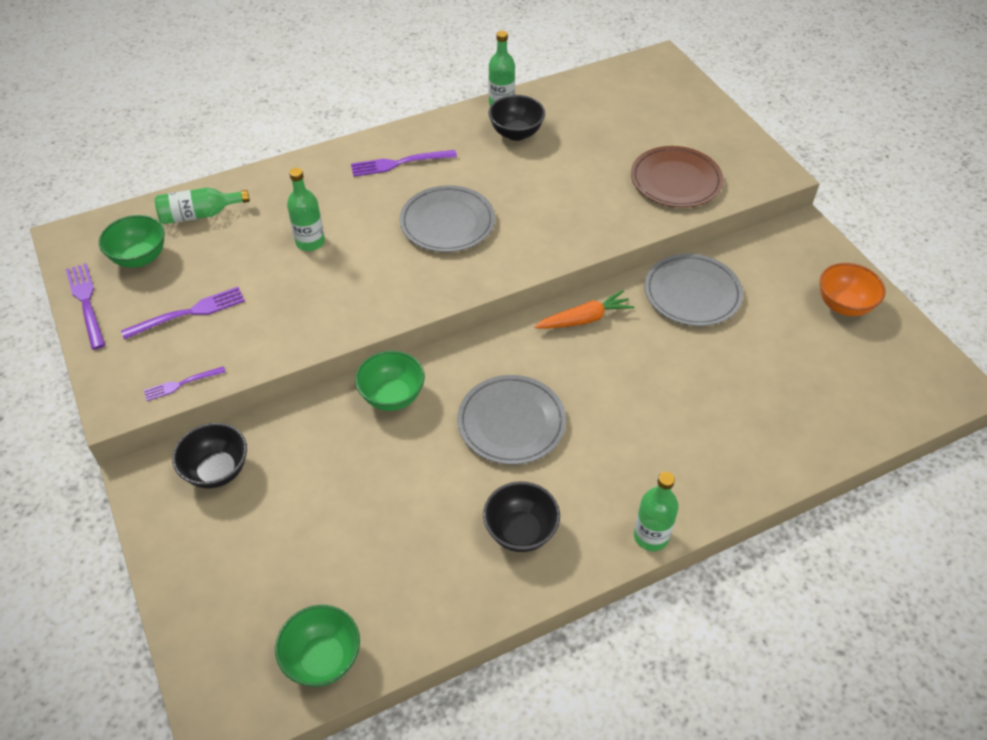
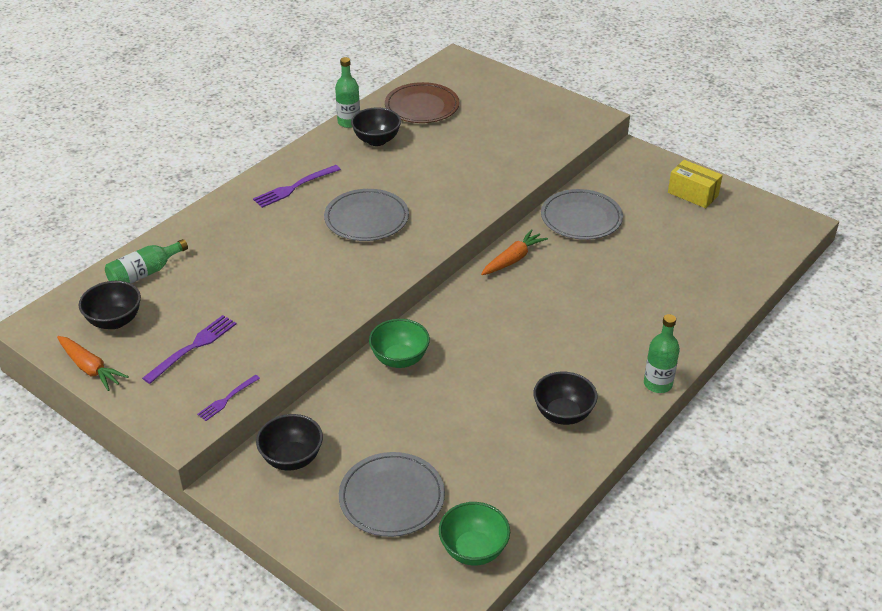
camera: 25 degrees left, 10 degrees down
(86, 302) = (90, 368): purple fork -> orange carrot
(140, 258) = (115, 321): green bowl -> black bowl
(310, 242) = (261, 265): green bottle -> none
(511, 422) = (506, 346): grey plate -> grey plate (392, 497)
(676, 180) = (525, 140): brown plate -> brown plate (422, 106)
(844, 305) = (693, 194): orange bowl -> yellow box

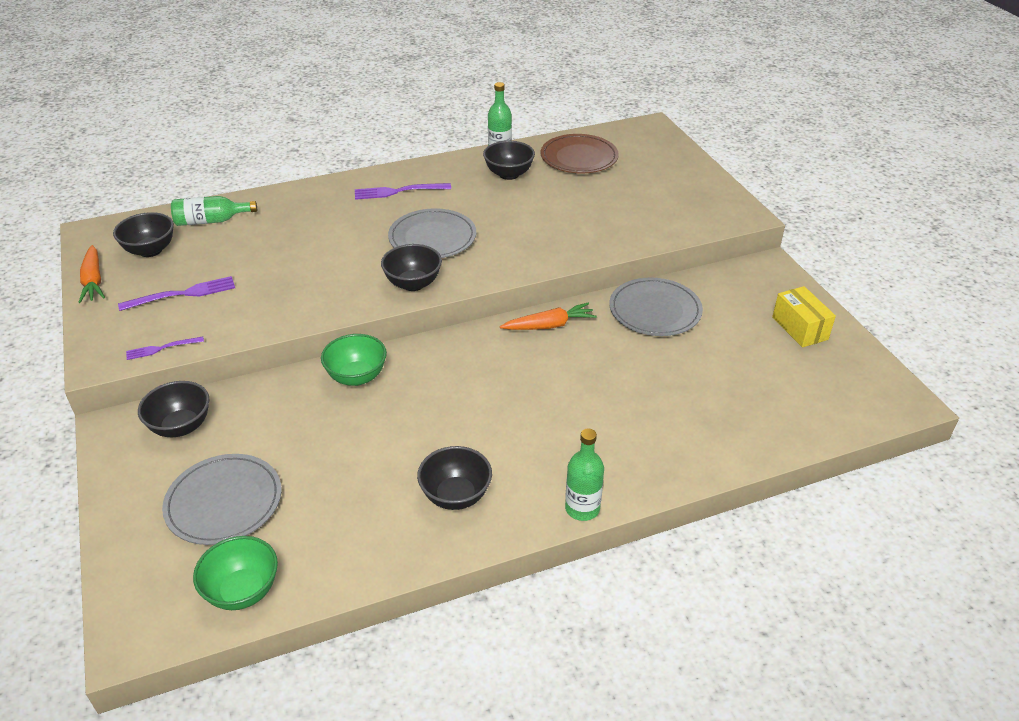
camera: 30 degrees right, 0 degrees up
(390, 263) = (413, 284): none -> black bowl

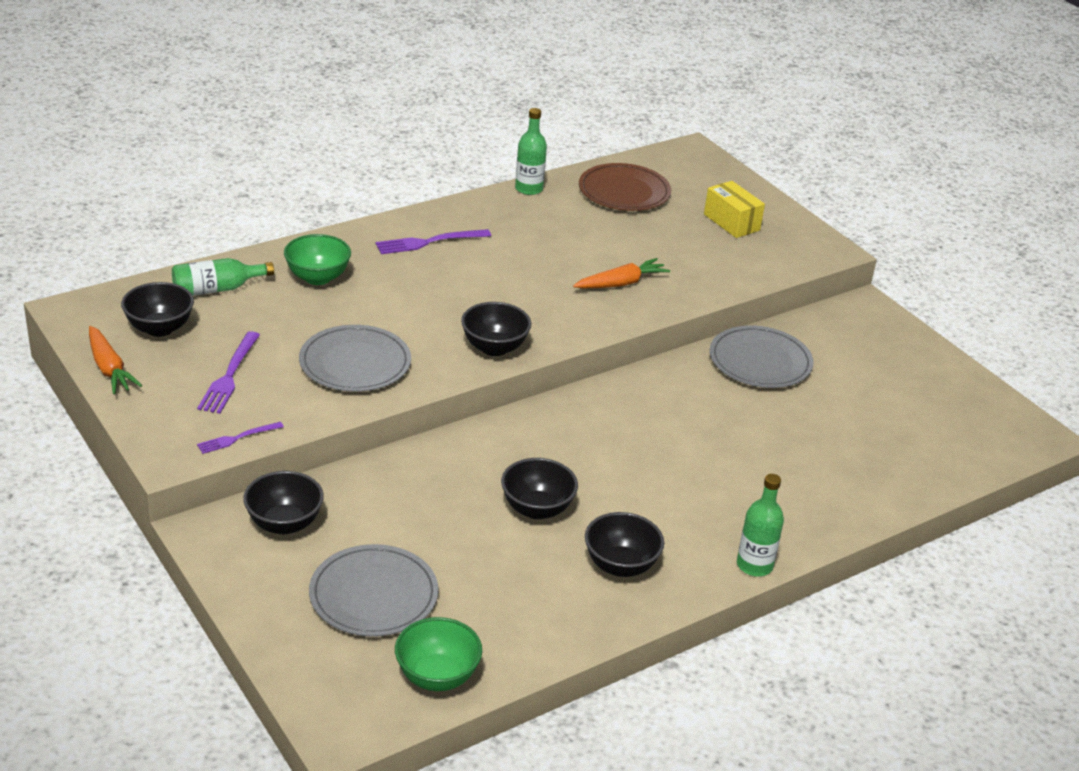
camera: 15 degrees left, 5 degrees down
(183, 294) = (229, 376): purple fork -> purple fork turned 135 degrees clockwise
(357, 377) = (460, 455): green bowl -> green bowl (317, 277)
(432, 238) = (493, 294): grey plate -> grey plate (355, 363)
(509, 174) = (550, 215): black bowl -> black bowl (537, 509)
(549, 325) = (652, 385): orange carrot -> orange carrot (621, 283)
(799, 328) = (916, 370): yellow box -> yellow box (731, 222)

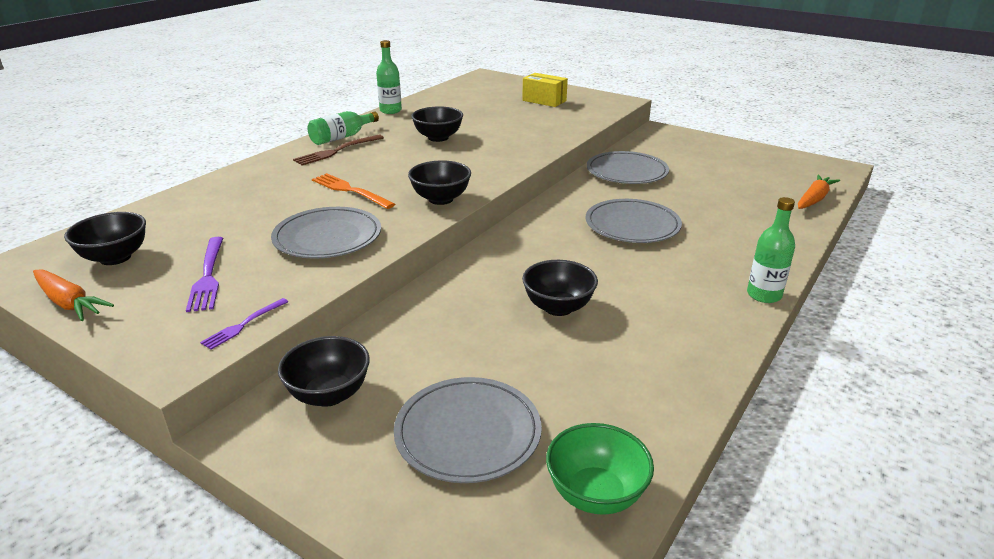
camera: 20 degrees left, 5 degrees down
(217, 289) = (163, 217): green bottle -> green bottle (342, 137)
(317, 277) = (256, 190): green bowl -> none
(409, 307) = (349, 190): none -> orange fork
(428, 242) = (336, 151): purple fork -> brown fork
(620, 565) = (666, 329): black bowl -> black bowl (438, 138)
(621, 283) = (502, 143): orange carrot -> orange carrot (814, 199)
(624, 192) = (459, 100): brown plate -> none
(696, 438) = (632, 225): none -> grey plate

